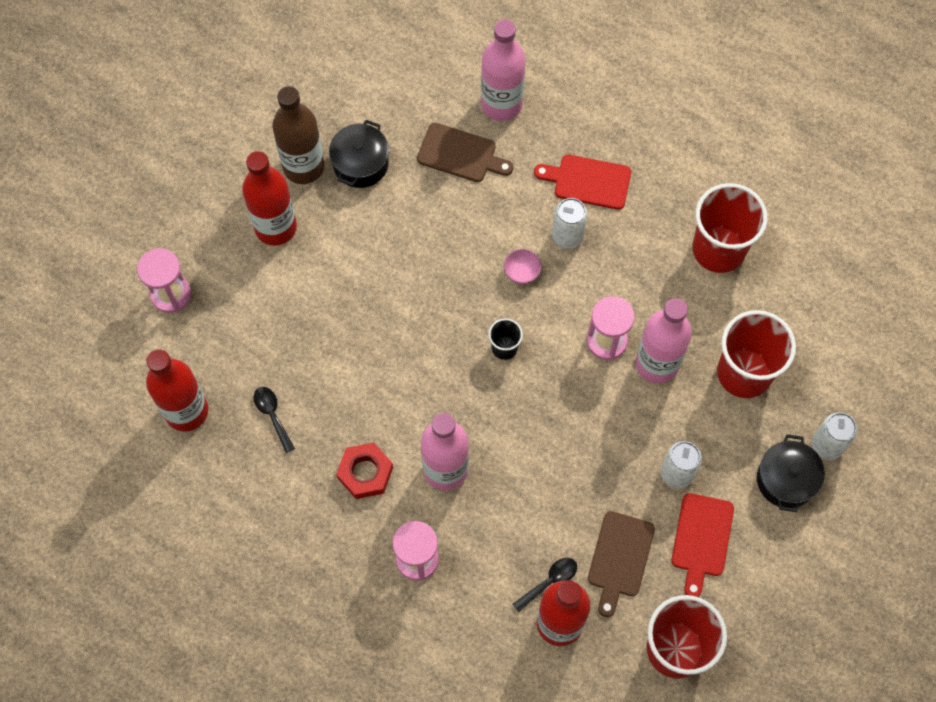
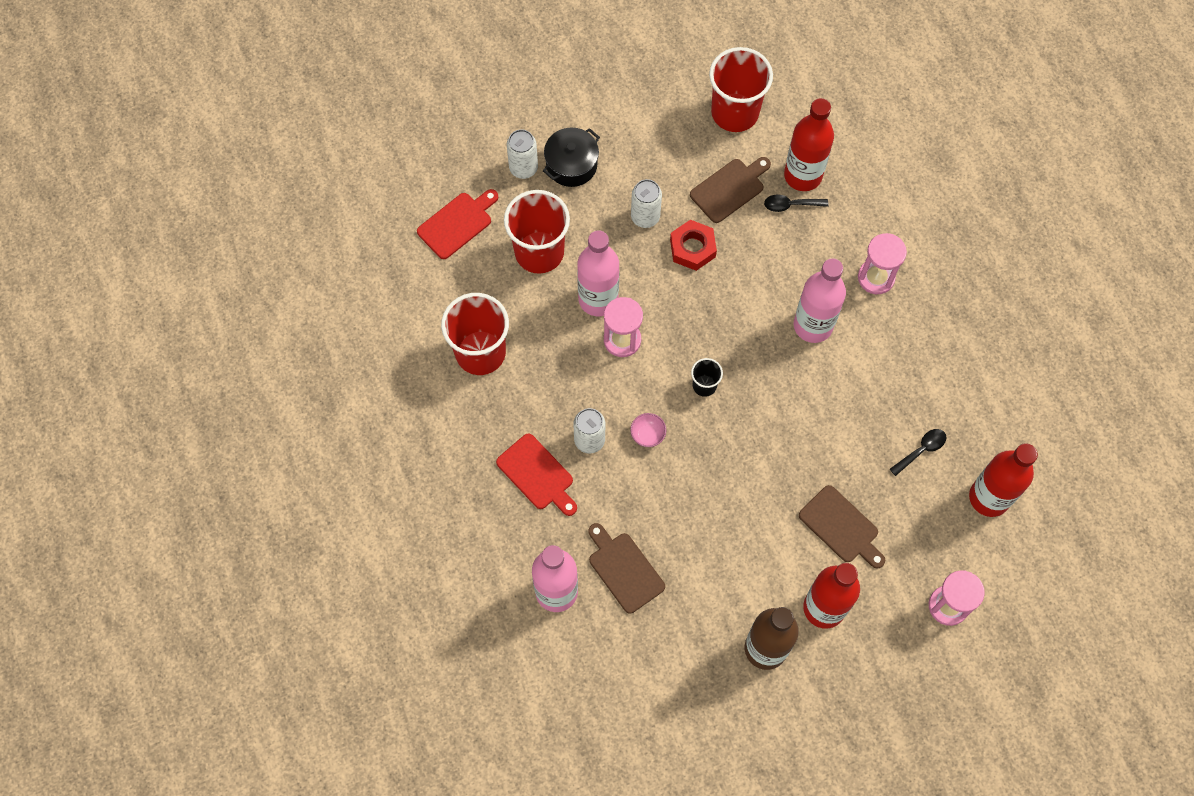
camera: 145 degrees left, 0 degrees up
(272, 415) = (921, 450): black spoon -> black spoon turned 135 degrees counterclockwise
(302, 302) = (841, 527): none -> brown cutting board
(360, 164) = (714, 618): black pot -> none
(365, 473) = (875, 361): red nut -> red nut (692, 248)
(701, 539) = (662, 165): red cutting board -> red cutting board (457, 224)

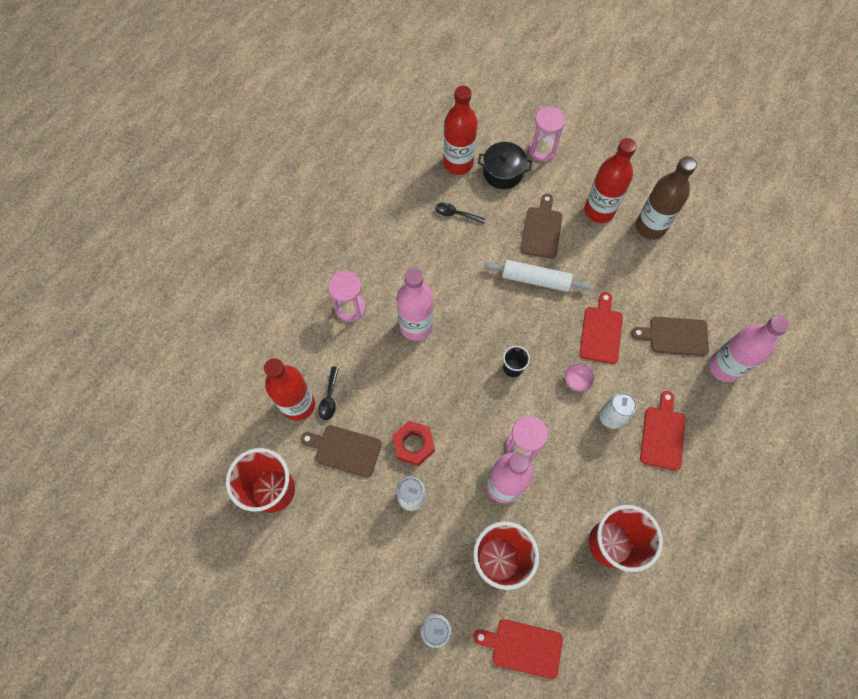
camera: 125 degrees left, 0 degrees up
(571, 165) = (405, 589): black pot -> black pot (503, 173)
(624, 569) = (675, 336): brown cutting board -> brown cutting board turned 75 degrees clockwise
(681, 498) = (601, 332): none -> red cutting board
(785, 476) = (535, 280): none -> white rolling pin
(790, 205) = (329, 398): black spoon -> black spoon turned 45 degrees clockwise

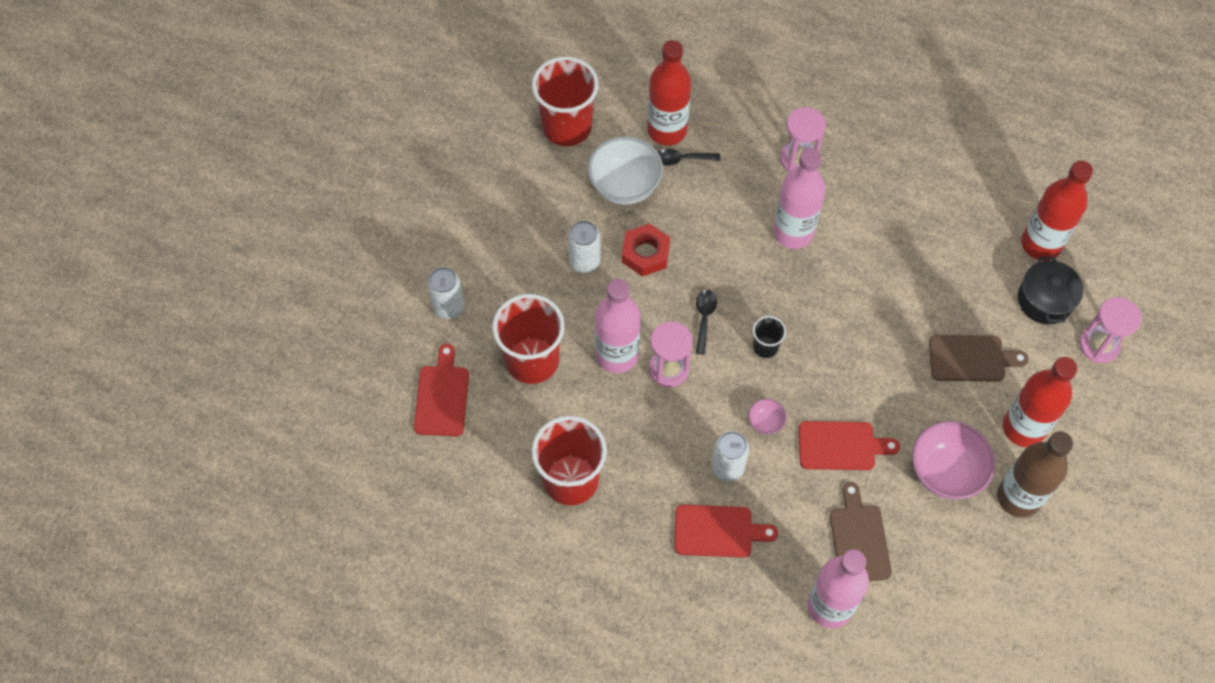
camera: 80 degrees right, 5 degrees down
(345, 450) = (625, 186): brown cutting board -> white bowl
(456, 214) = (962, 253): black spoon -> black spoon (704, 318)
(535, 280) = (894, 359): white rolling pin -> none
(628, 267) = (945, 472): none -> pink bowl

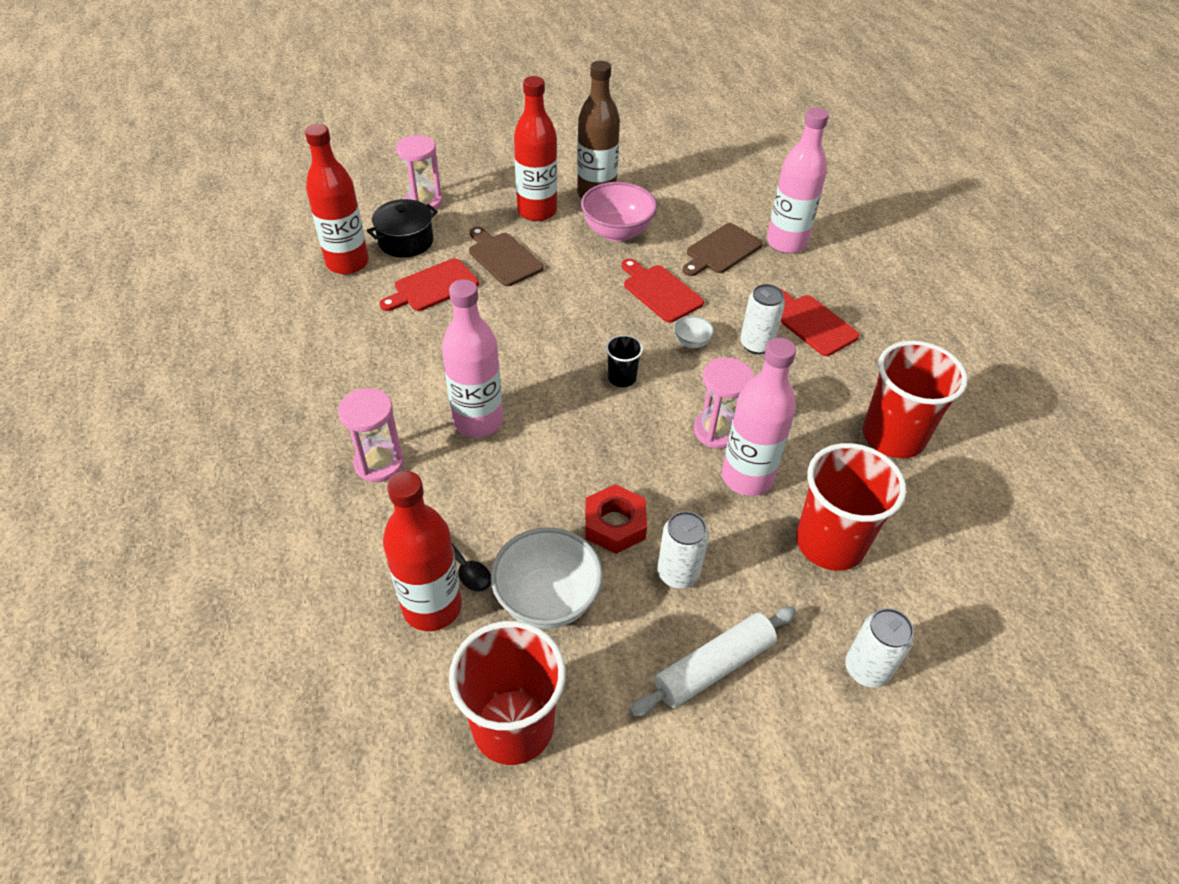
camera: 130 degrees left, 15 degrees down
(442, 396) = (955, 595): red cutting board -> red cutting board (432, 287)
(516, 235) = (714, 667): none -> white rolling pin
(704, 318) = (638, 435): black spoon -> none
(765, 422) = (691, 342): pink bowl -> white bowl

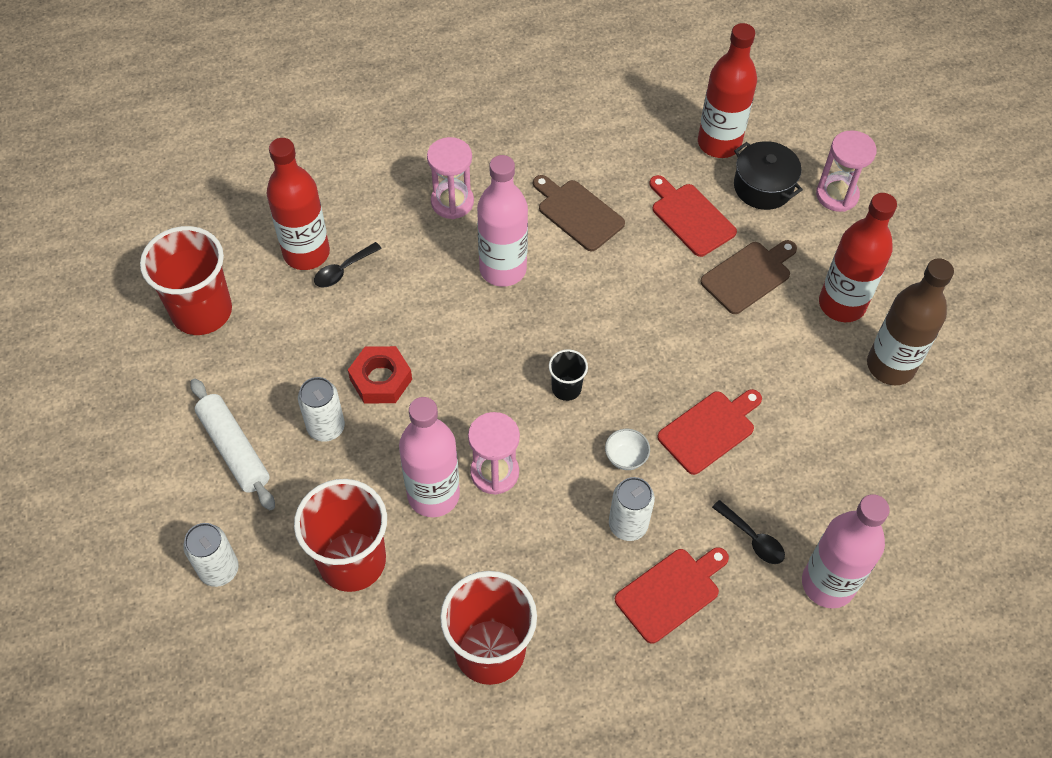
camera: 90 degrees right, 10 degrees up
(547, 599) = (307, 330): white bowl -> none
(617, 232) = (815, 388): pink bowl -> none
(721, 250) = (798, 502): brown cutting board -> brown cutting board (578, 213)
(756, 276) = (752, 538): none -> black spoon

